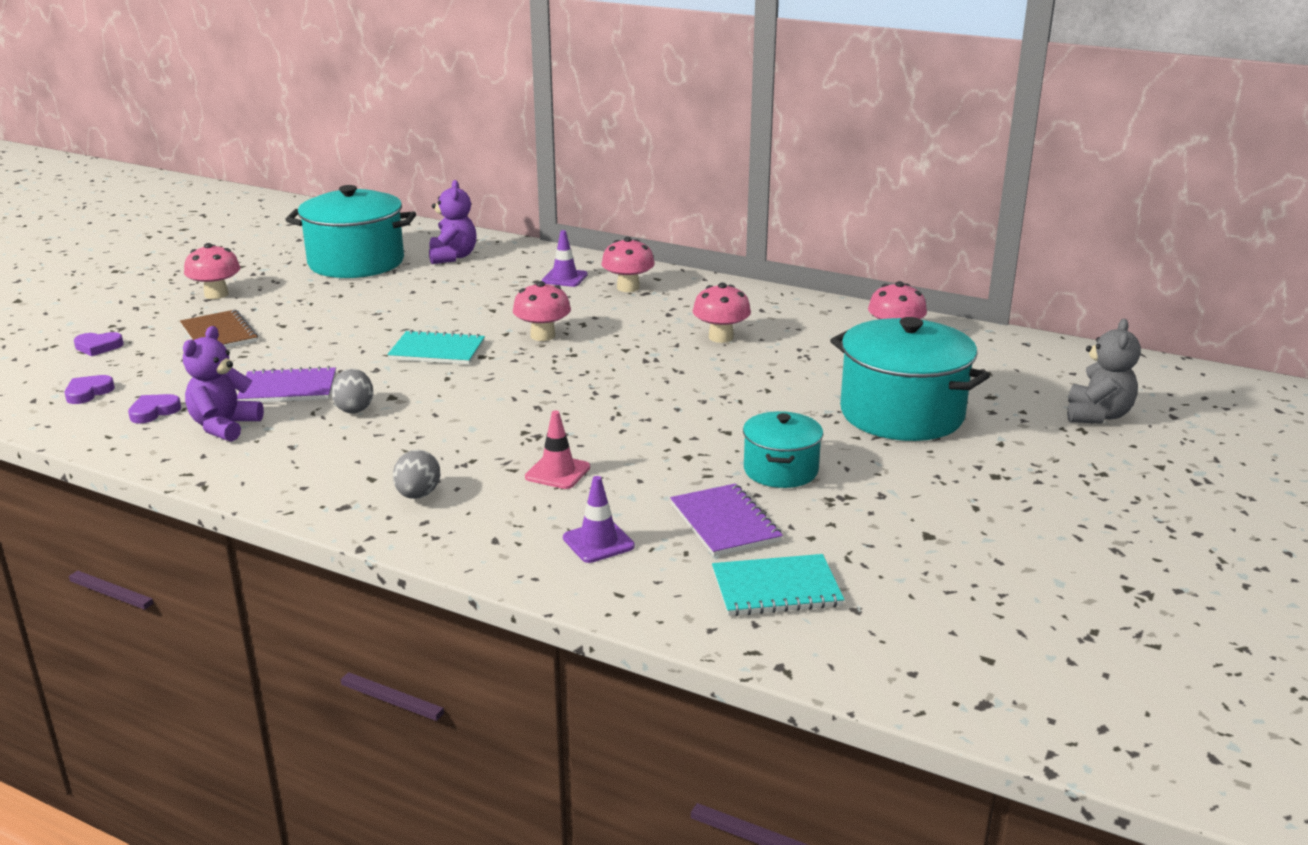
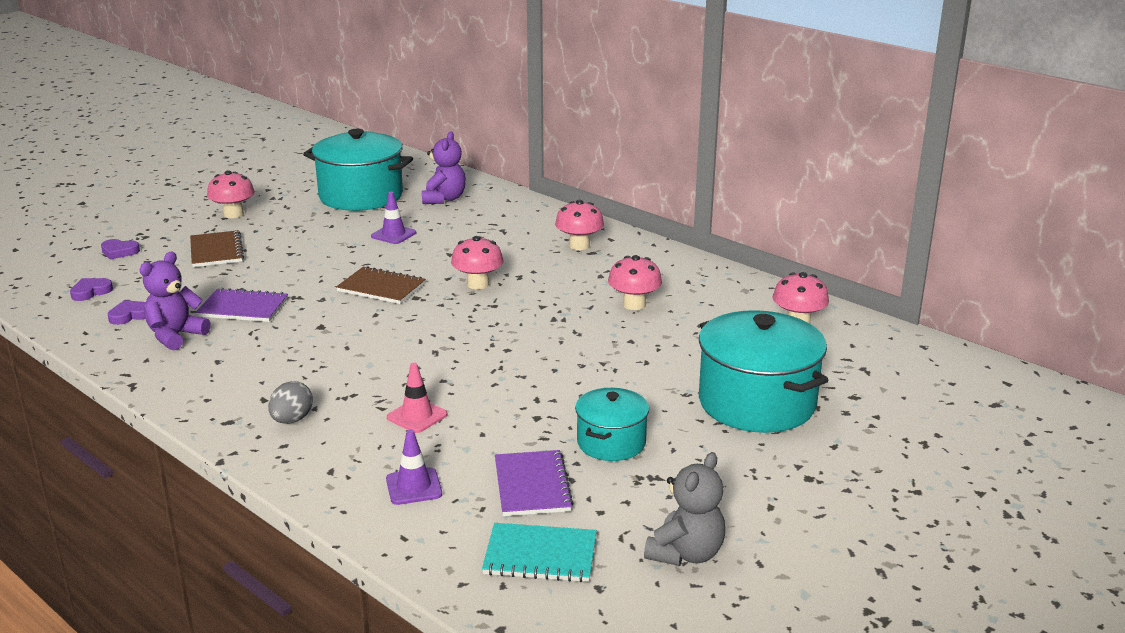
camera: 15 degrees right, 0 degrees up
(354, 408) = (285, 333): grey egg -> none
(437, 351) = (381, 288): turquoise notebook -> brown notebook
(564, 278) = (528, 230): purple traffic cone -> purple traffic cone (393, 235)
(1097, 415) = (949, 431): grey teddy bear -> grey teddy bear (686, 554)

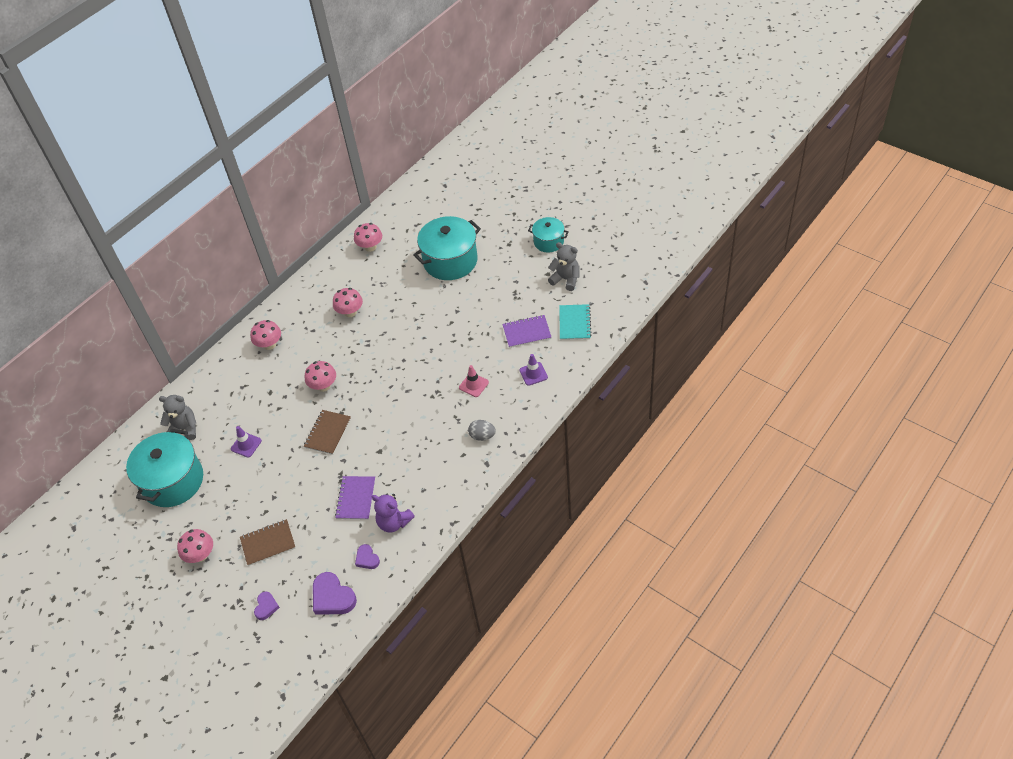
camera: 90 degrees left, 25 degrees up
(91, 292) = (332, 597): purple heart -> purple heart, size x1.75
(444, 199) = (184, 429): purple teddy bear -> grey teddy bear
(611, 443) = (489, 309): turquoise pot -> turquoise pot (548, 242)

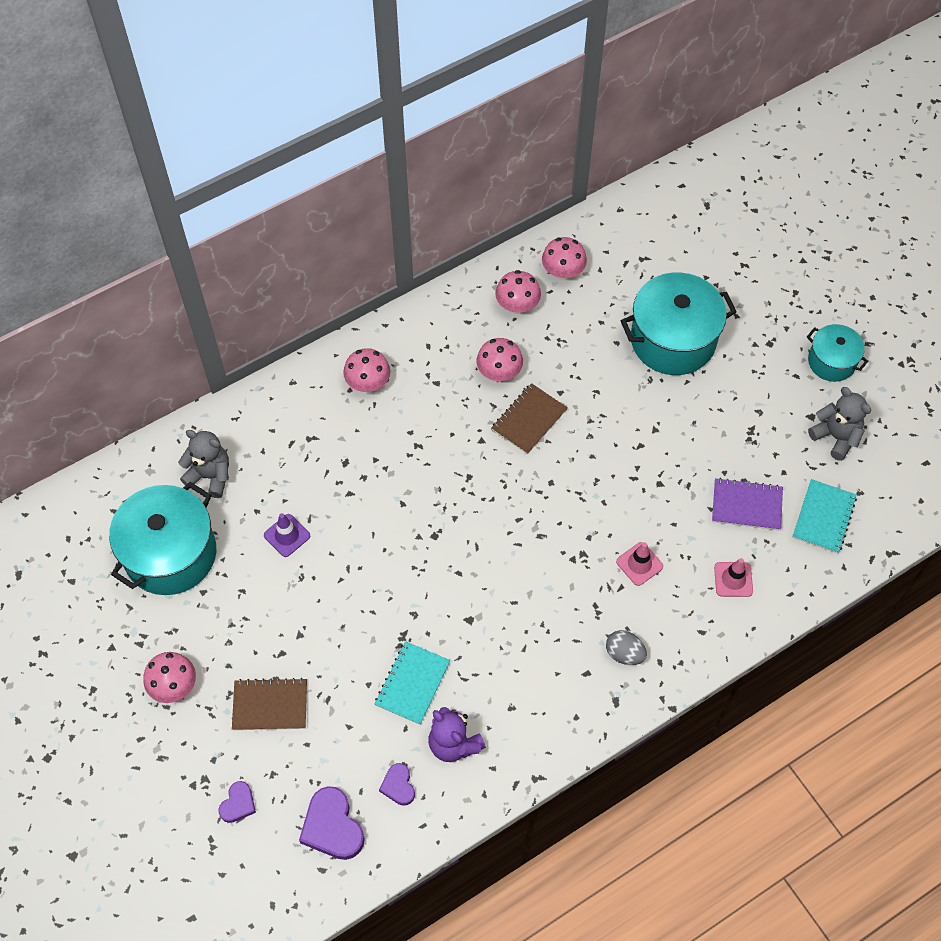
camera: 15 degrees right, 10 degrees up
(323, 386) = (423, 481): pink mushroom -> pink mushroom (517, 306)
(328, 433) = (406, 561): brown notebook -> brown notebook (529, 420)
(356, 498) = (412, 683): purple notebook -> turquoise notebook
(533, 374) = (733, 579): purple traffic cone -> pink traffic cone

